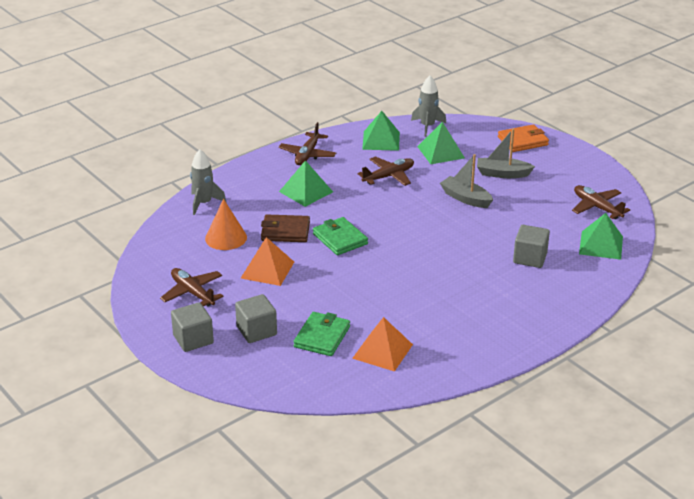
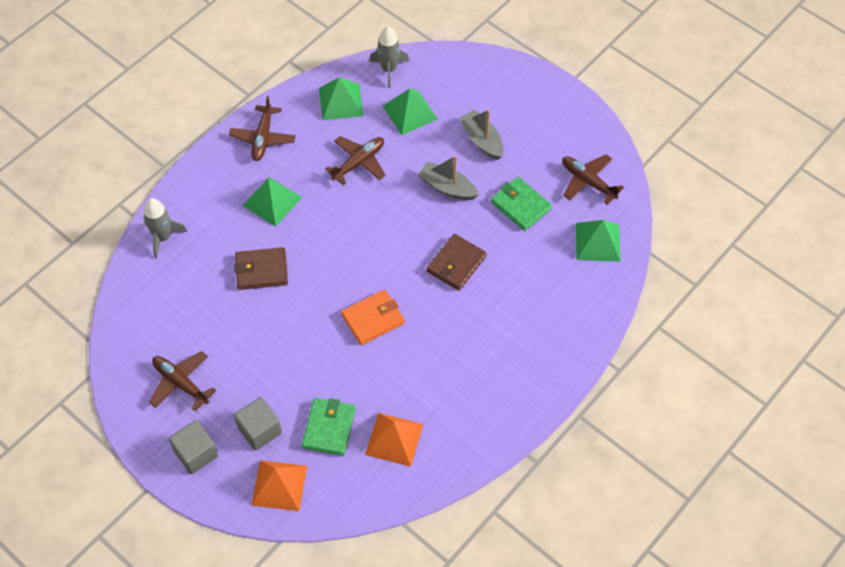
camera: 10 degrees left, 25 degrees up
(226, 238) = (199, 290): orange cone -> none
(267, 270) = (253, 334): orange pyramid -> orange pyramid (279, 485)
(340, 239) = (322, 274): green wallet -> green wallet (520, 206)
(464, 245) = (456, 264): none -> brown wallet
(502, 174) = (482, 140): grey boat -> grey boat turned 60 degrees clockwise
(522, 141) = (497, 81): orange wallet -> orange wallet (373, 319)
(530, 258) = (526, 274): grey cube -> none

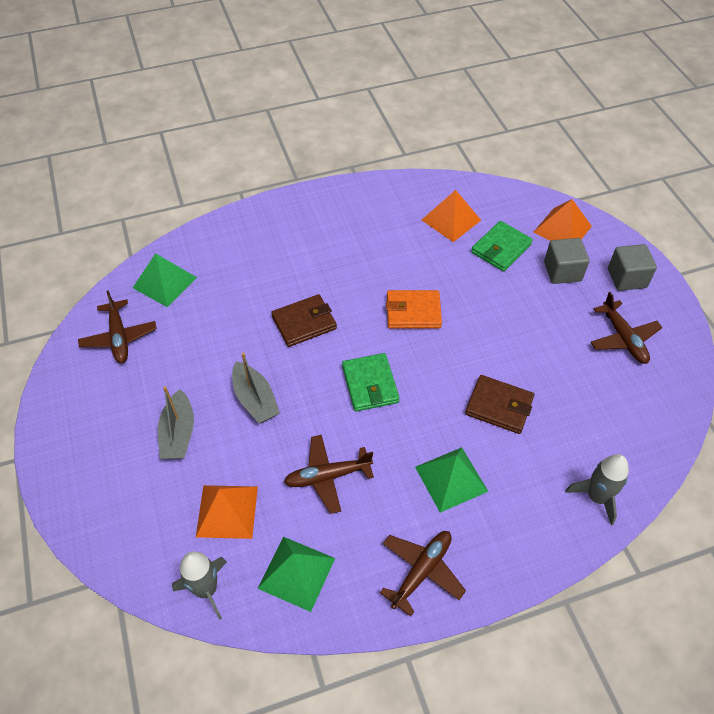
camera: 150 degrees left, 5 degrees down
(410, 112) = (227, 511): green pyramid -> orange pyramid
(520, 206) = (201, 346): green wallet -> green wallet (370, 384)

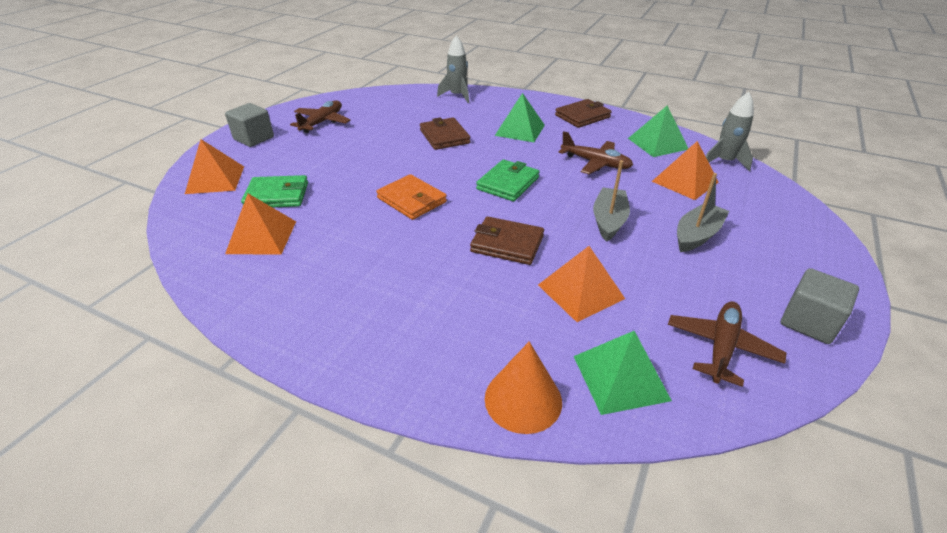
camera: 135 degrees left, 15 degrees down
(203, 241) = (523, 399): none -> orange cone
(225, 319) = (580, 291): none -> orange pyramid
(422, 571) = (582, 116): brown plane -> brown wallet
(562, 271) = (276, 161): grey cube -> grey cube (809, 322)

